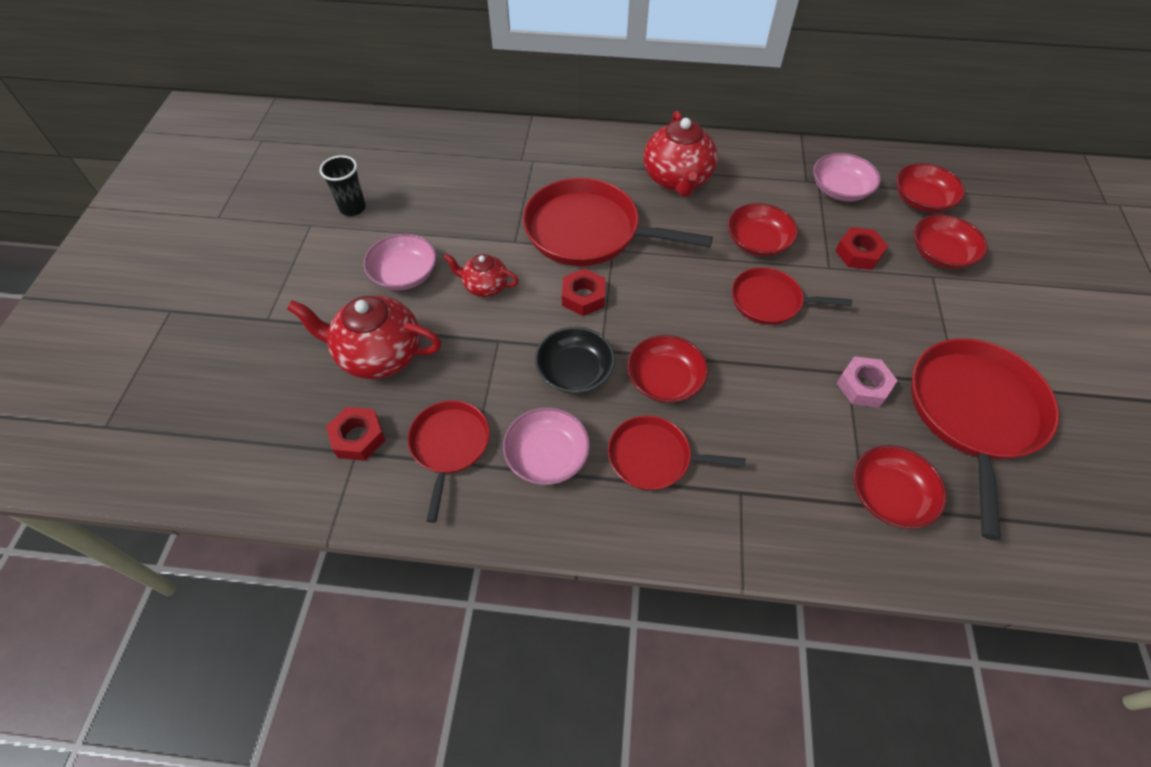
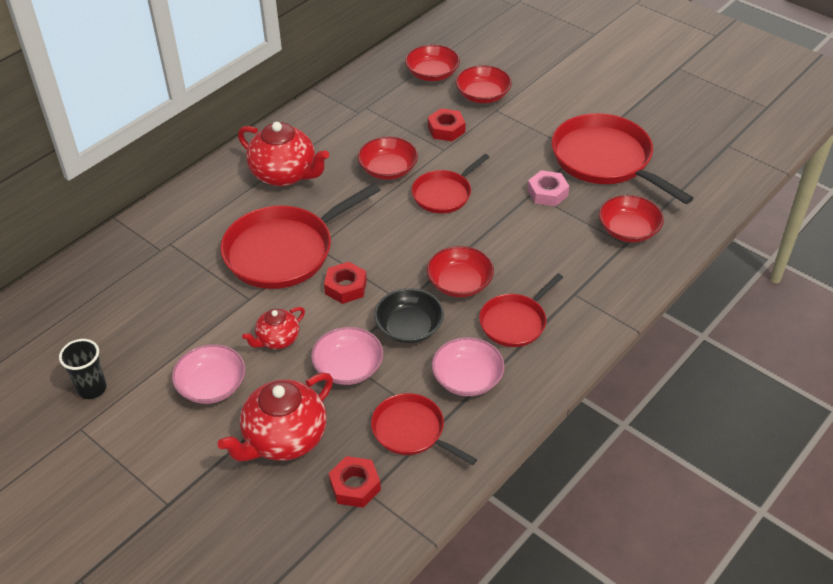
camera: 55 degrees left, 10 degrees down
(840, 189) = (383, 102): pink bowl -> pink bowl (348, 367)

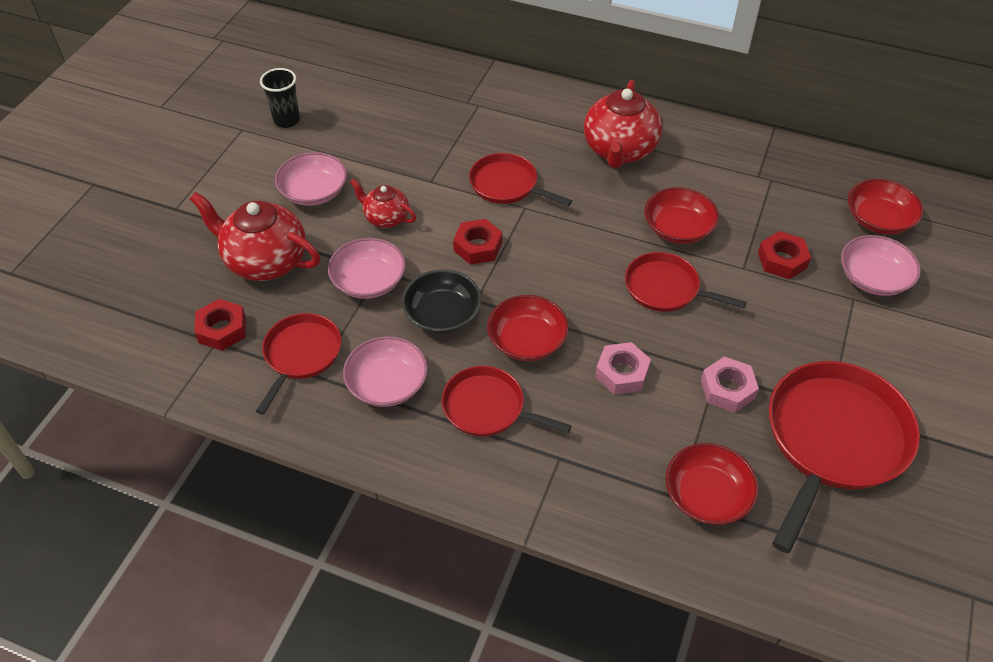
camera: 70 degrees right, 5 degrees up
(284, 251) = (507, 185): red pan -> red pan, size x0.57
(483, 95) = (873, 278): red bowl -> pink bowl
(512, 240) = (622, 373): none -> pink nut

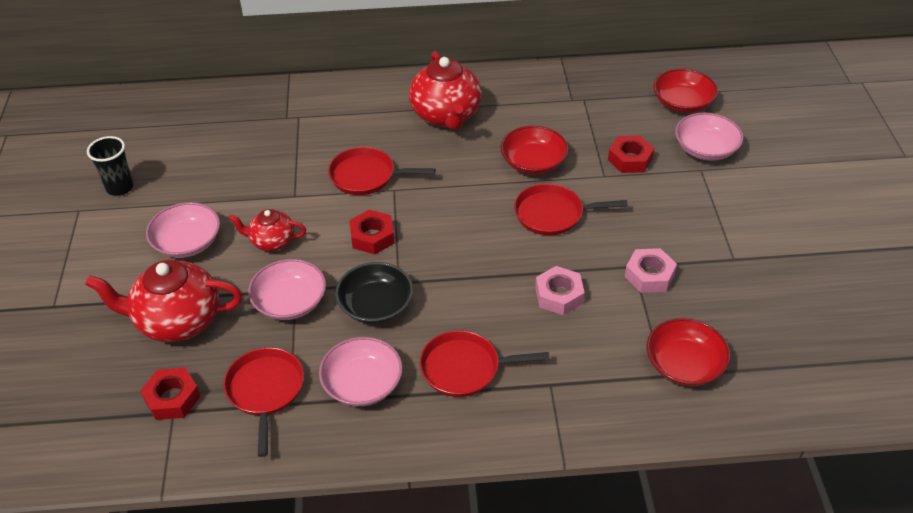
camera: 25 degrees left, 5 degrees down
(527, 340) = (464, 299): red bowl -> none
(833, 440) = (751, 282): red pan -> none

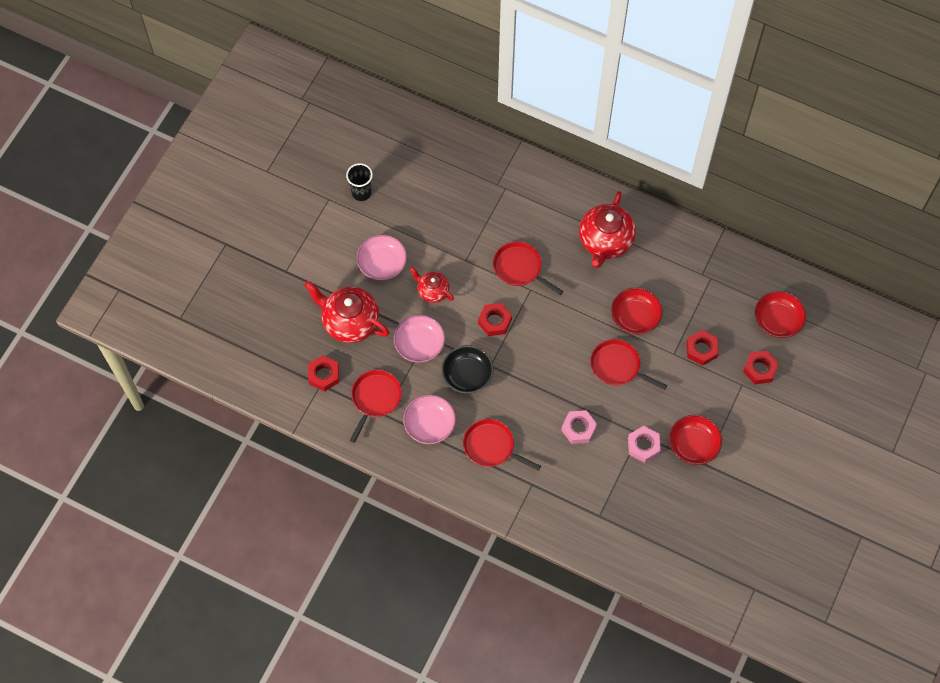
camera: 30 degrees right, 20 degrees up
(684, 364) = (616, 516): red bowl -> red bowl (693, 444)
(705, 149) = (760, 369): pink bowl -> red nut

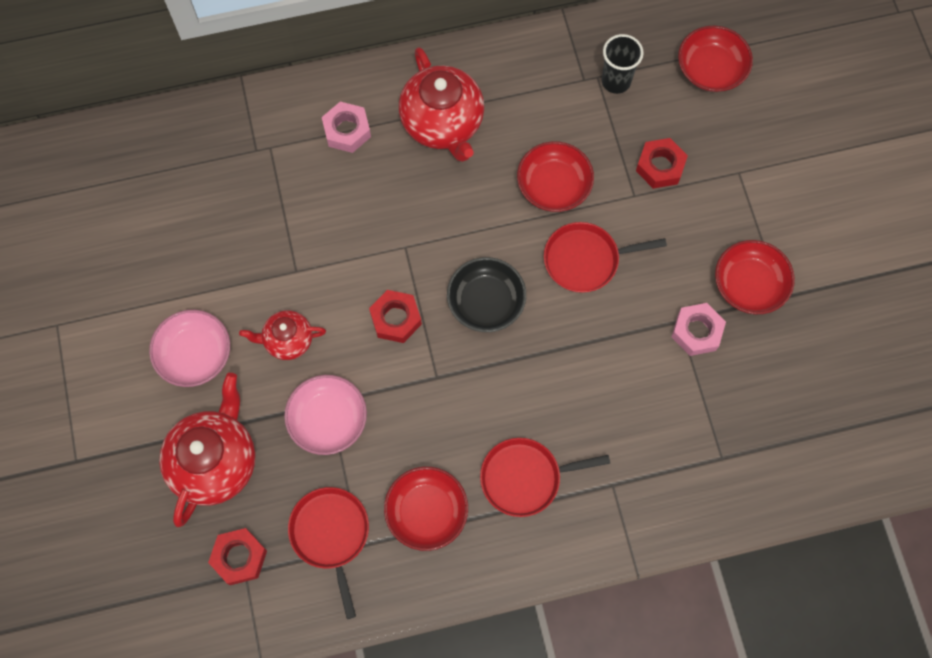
camera: 40 degrees left, 5 degrees up
(349, 322) = (215, 461): red teapot -> red teapot turned 120 degrees clockwise
(361, 192) = (93, 285): black cup -> black cup (616, 81)
(429, 424) = (426, 512): pink bowl -> red bowl
(467, 374) = (419, 411): black bowl -> black bowl (486, 302)
(519, 268) = (370, 231): red pan -> none
(578, 429) = (606, 371): pink nut -> pink nut (347, 130)
(760, 369) = (742, 140): red nut -> none

